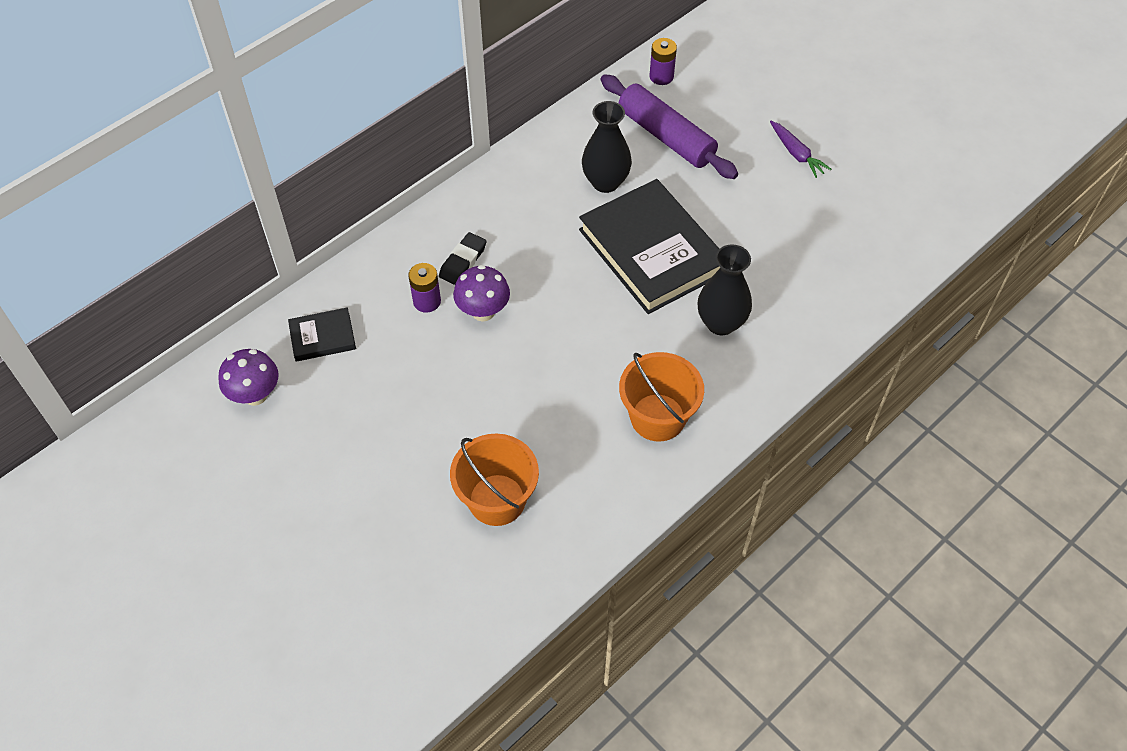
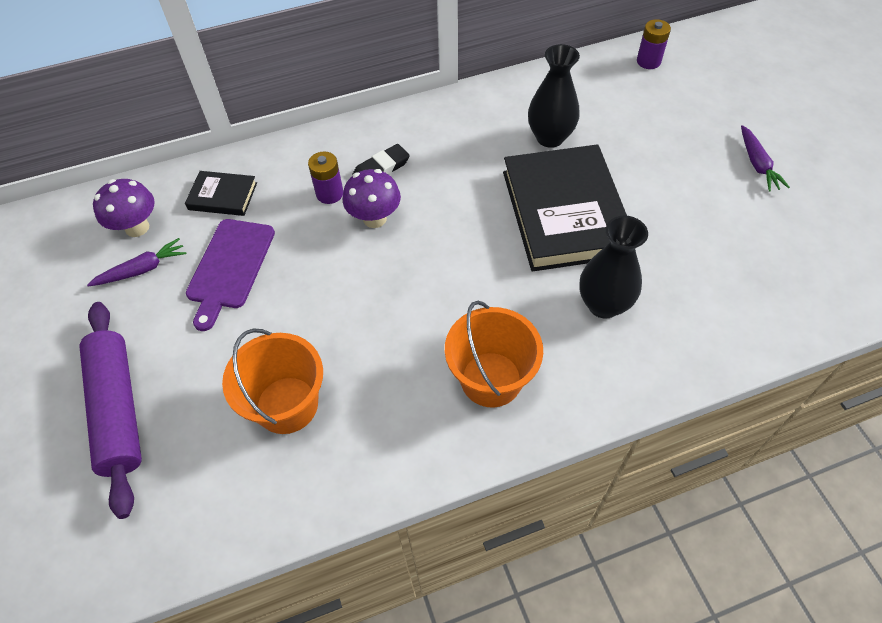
camera: 25 degrees right, 0 degrees up
(287, 432) = (142, 269): none -> purple carrot
(372, 401) = (230, 267): none -> purple cutting board
(666, 136) = (629, 113): purple rolling pin -> purple rolling pin (118, 410)

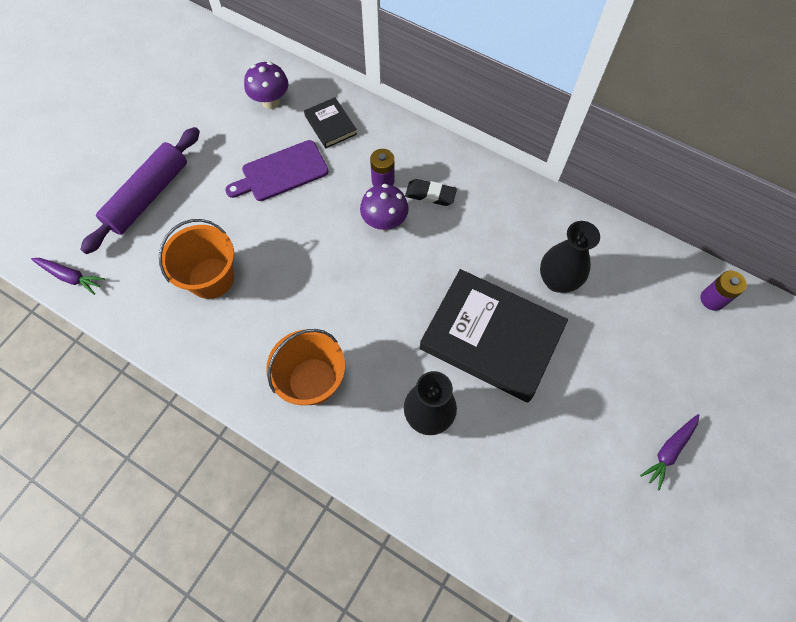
camera: 50 degrees right, 10 degrees up
(142, 269) = (244, 130): purple carrot -> purple carrot (70, 277)
(564, 212) = (491, 337): black book -> black book turned 75 degrees clockwise

